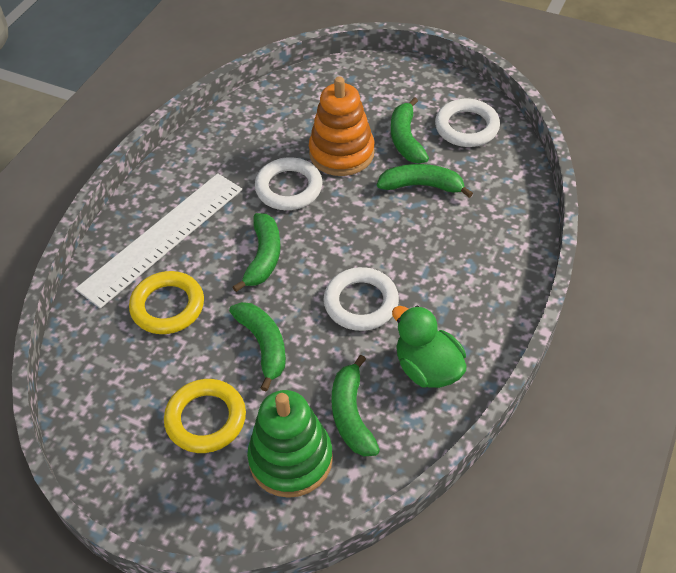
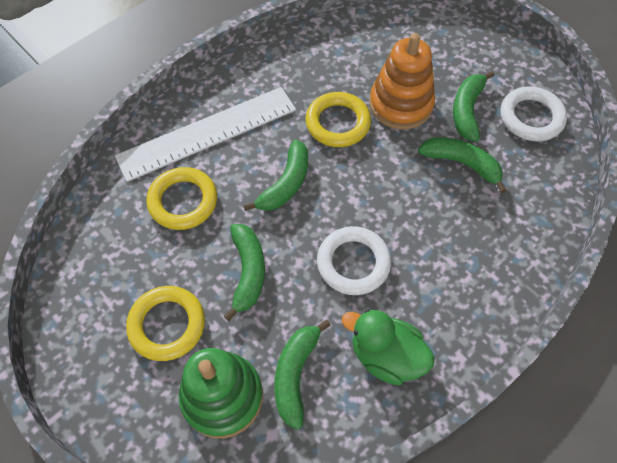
camera: 20 degrees right, 10 degrees up
(289, 188) = (338, 123): white ring -> yellow ring
(427, 368) = (386, 356): green duck -> green duck turned 45 degrees counterclockwise

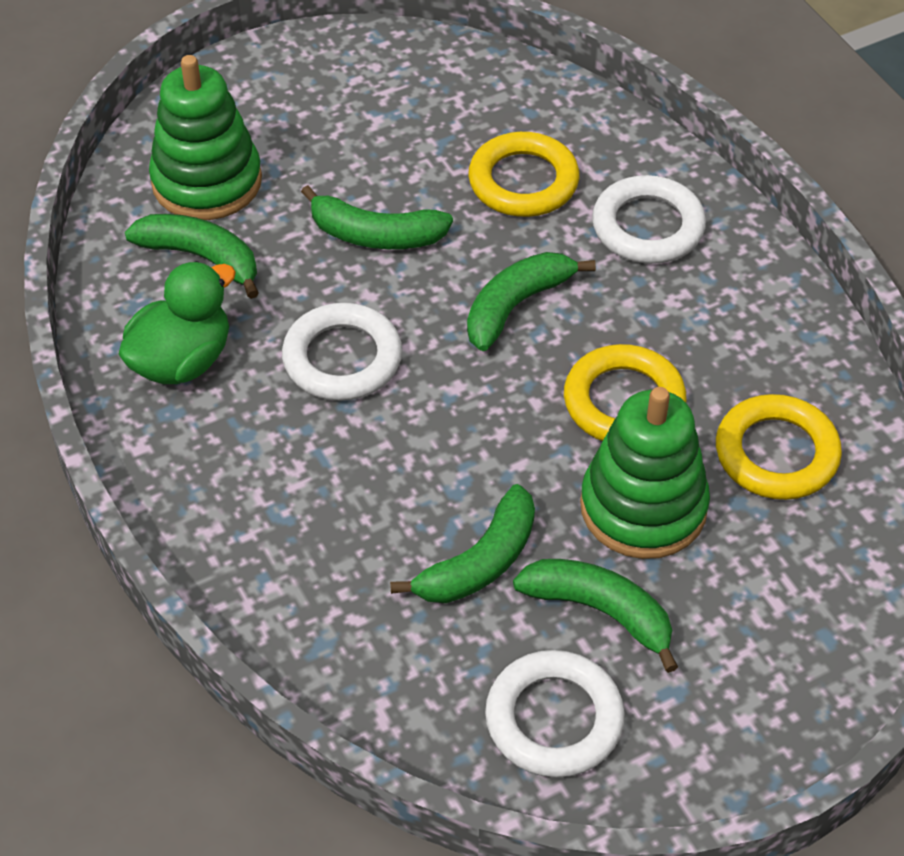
camera: 105 degrees right, 10 degrees down
(167, 325) = (329, 142): yellow ring -> yellow ring (776, 453)
(207, 133) = (648, 227): white ruler -> white ring
(285, 184) = (516, 306): green banana -> green banana turned 90 degrees clockwise
(400, 104) = (643, 507): orange stacking toy -> green stacking toy

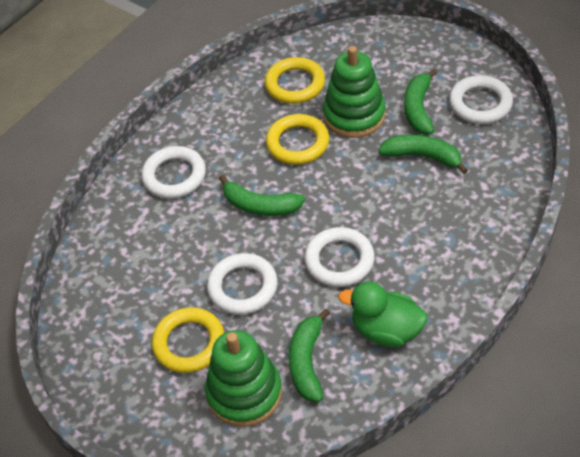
camera: 110 degrees left, 0 degrees up
(375, 235) = (243, 287): green banana -> white ring
(523, 181) = (166, 239): yellow ring -> yellow ring (189, 343)

